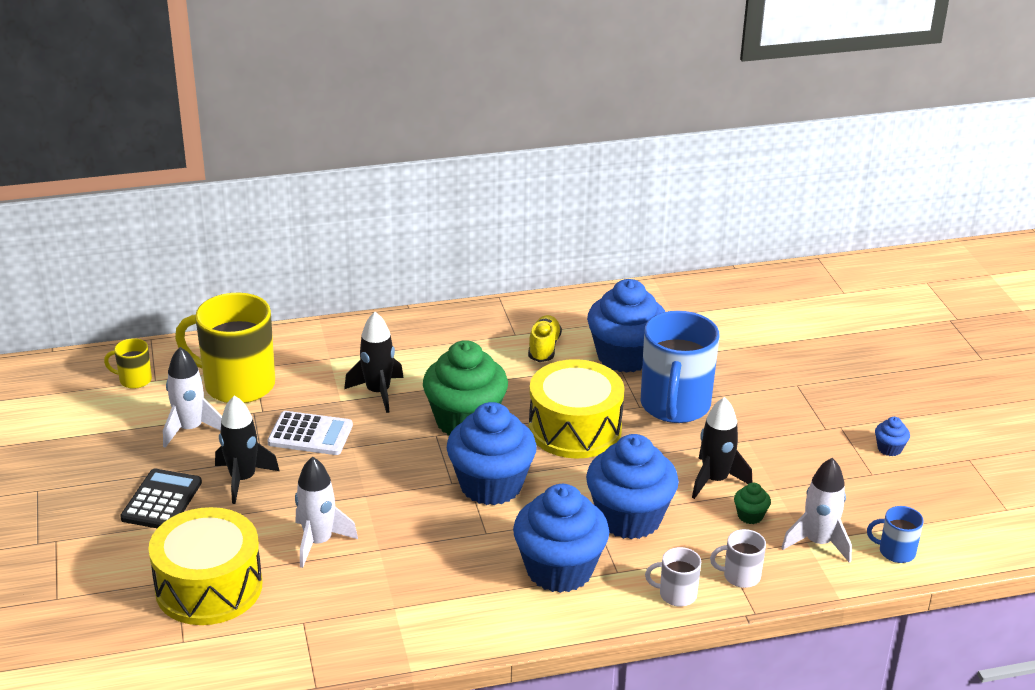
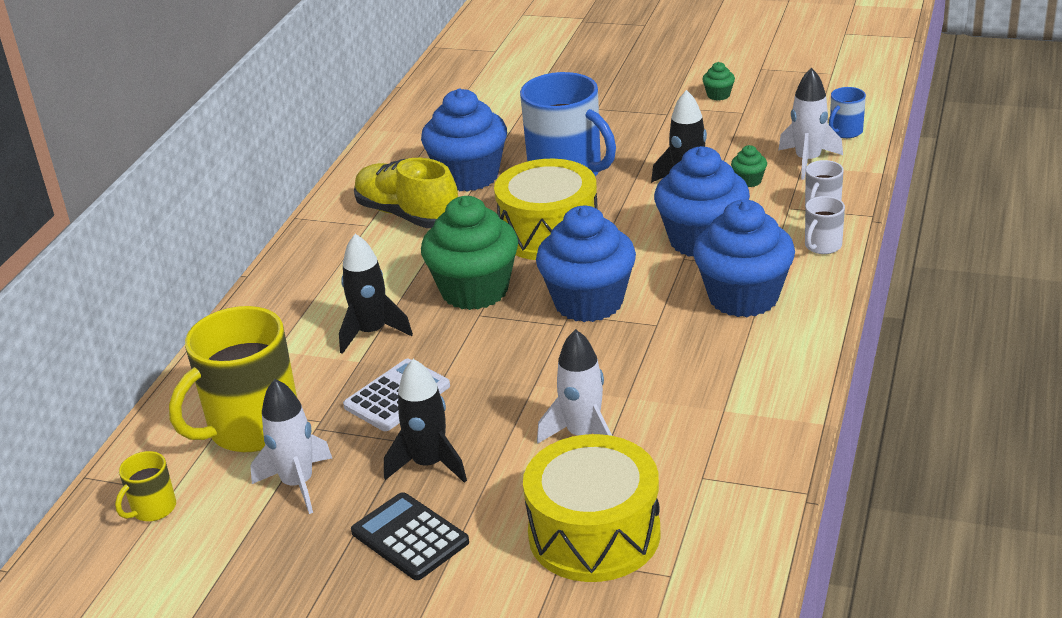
camera: 55 degrees left, 0 degrees up
(544, 348) = (408, 215): yellow shoe -> yellow shoe, size x1.67
(889, 448) = (718, 95): blue cupcake -> green cupcake

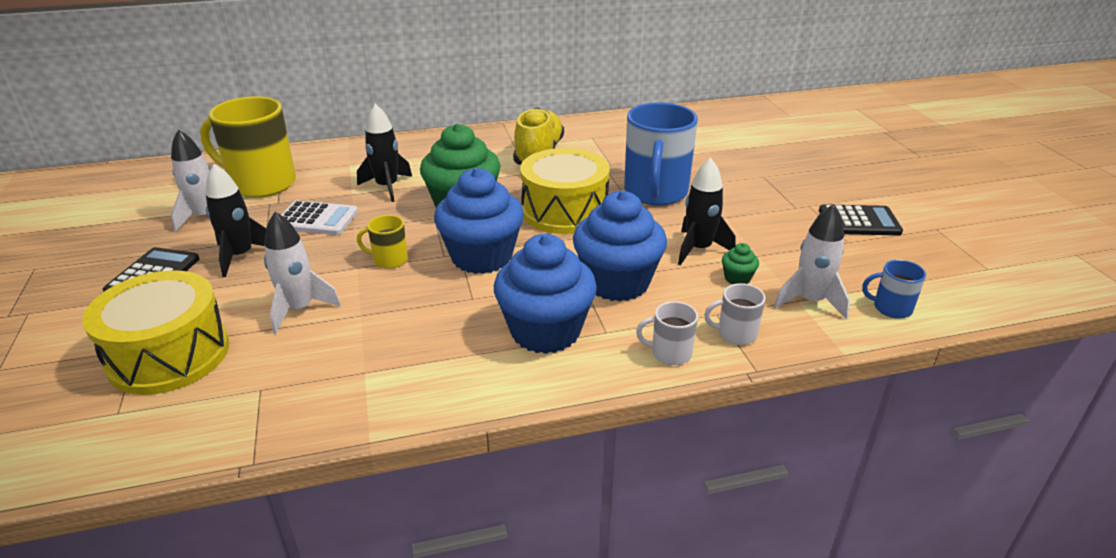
camera: 55 degrees right, 0 degrees up
(153, 509) = (170, 182): yellow mug -> yellow mug (389, 260)
(469, 176) = (609, 159): blue cupcake -> none
(718, 95) = (859, 221): green cupcake -> black calculator

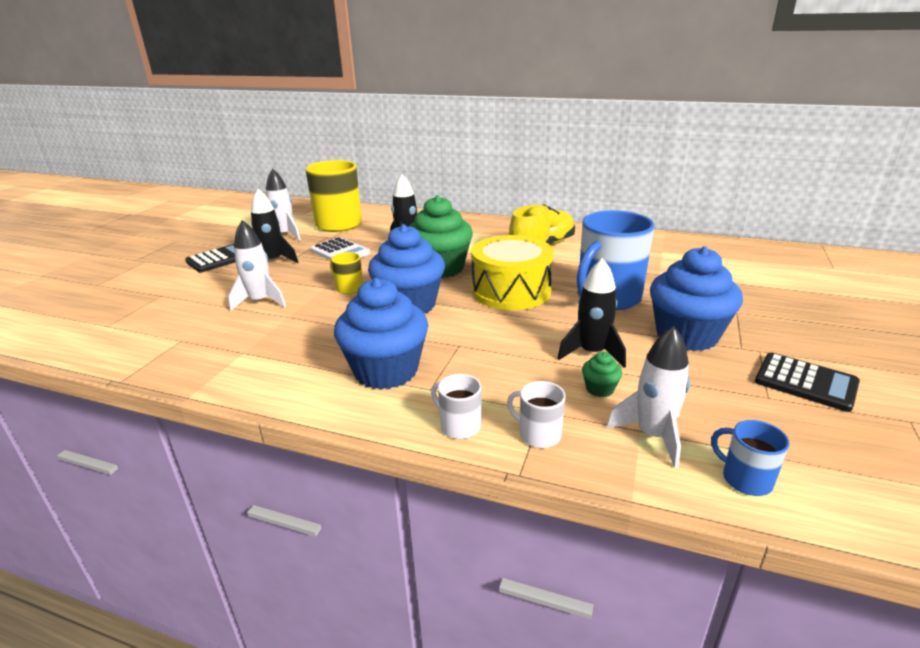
camera: 35 degrees right, 5 degrees down
(169, 355) = (168, 304): yellow drum -> none
(617, 282) = (486, 355): blue cupcake -> blue cupcake (686, 335)

